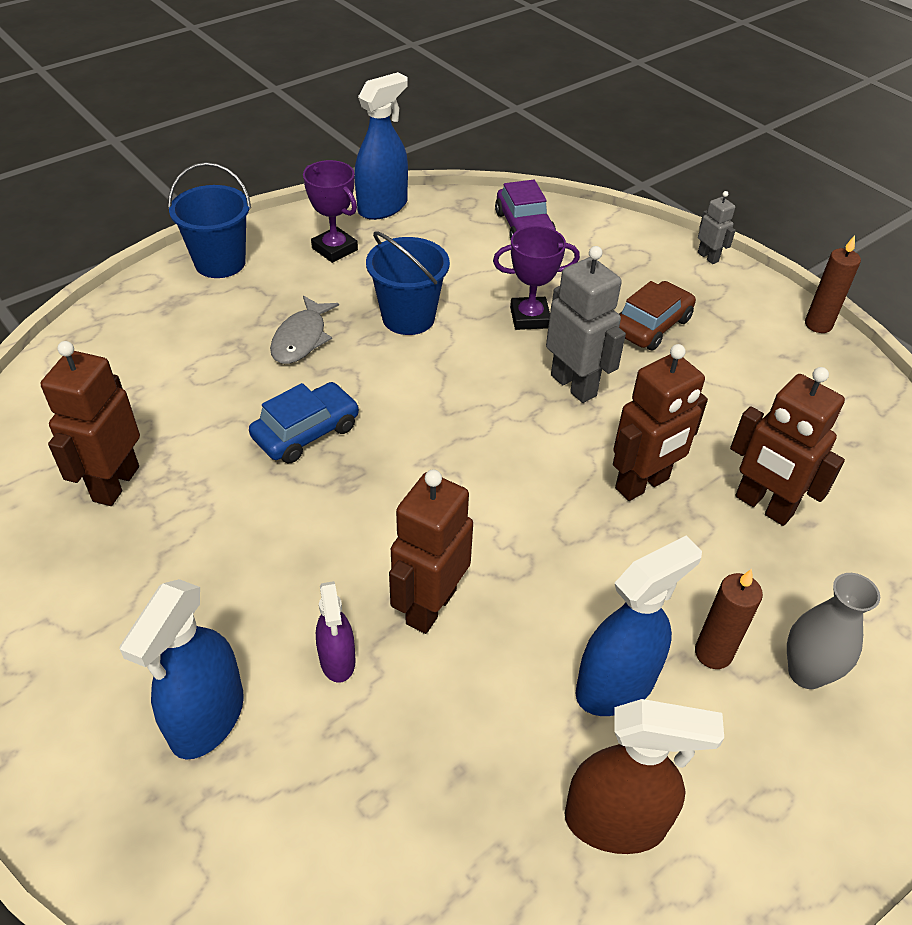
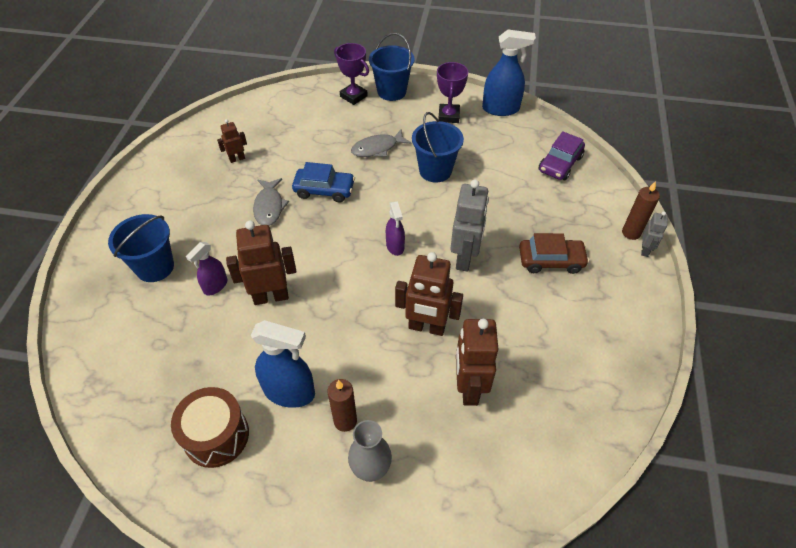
camera: 50 degrees right, 5 degrees up
(115, 483) = (237, 159): brown robot -> brown robot, size x0.53
(207, 718) = (155, 267): blue spray bottle -> blue bucket
(261, 506) = (269, 207): none -> grey fish
(486, 430) = (395, 246): none -> purple spray bottle
(530, 317) = (492, 211): purple trophy -> purple trophy (353, 96)
(615, 822) = (216, 436): brown spray bottle -> brown drum
(818, 324) = (655, 334): brown candle -> brown candle (631, 233)

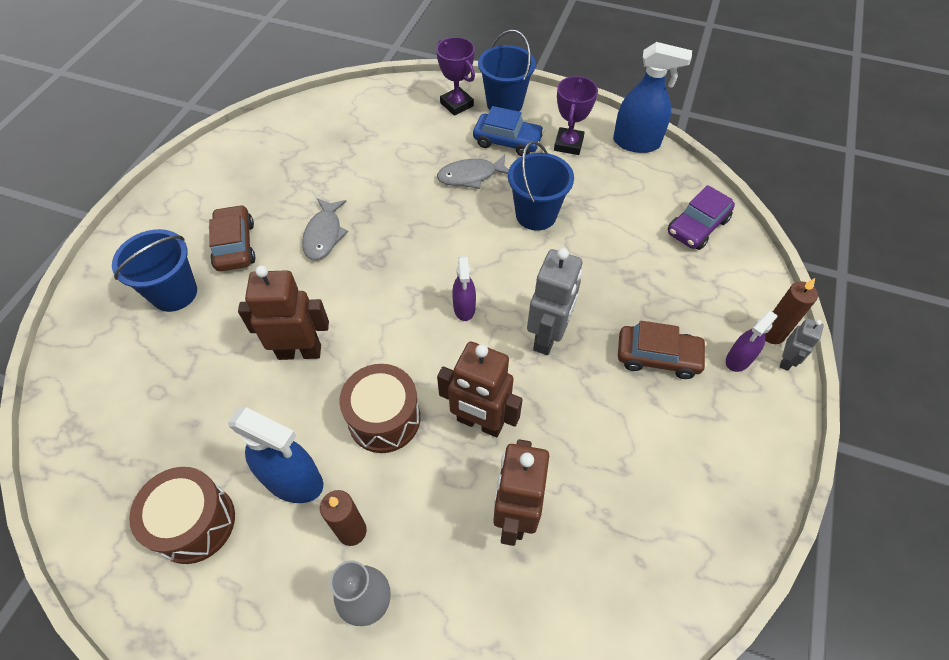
camera: 10 degrees right, 5 degrees up
(197, 224) = (235, 245): none -> brown car
(215, 286) = (238, 327): purple spray bottle -> purple spray bottle (738, 359)
(237, 159) = (300, 168): brown robot -> none
(324, 190) = (394, 222): blue car -> blue car (507, 141)
(351, 336) = (384, 418): none -> brown drum

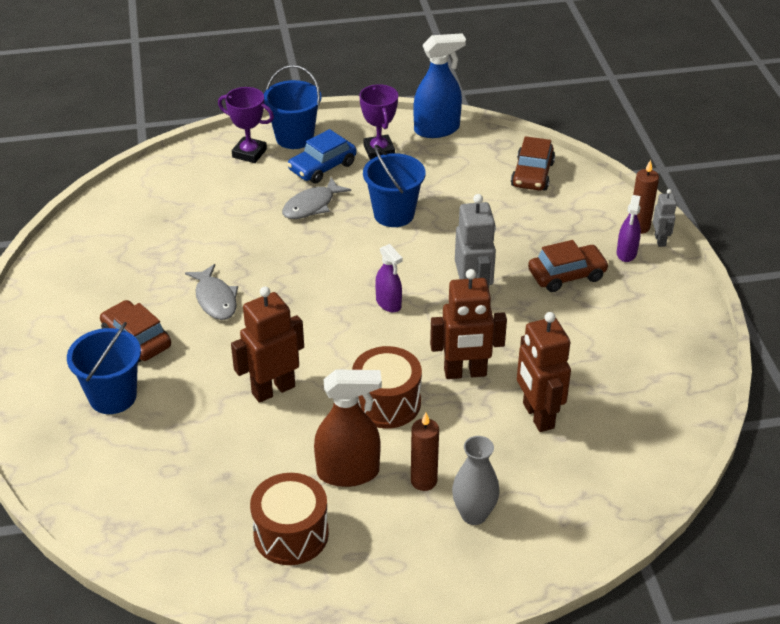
camera: 30 degrees left, 15 degrees down
(294, 480) = (348, 472): blue spray bottle -> brown spray bottle
(507, 141) = (322, 167): blue car -> blue car turned 150 degrees clockwise
(697, 226) = (532, 174): purple car -> brown car

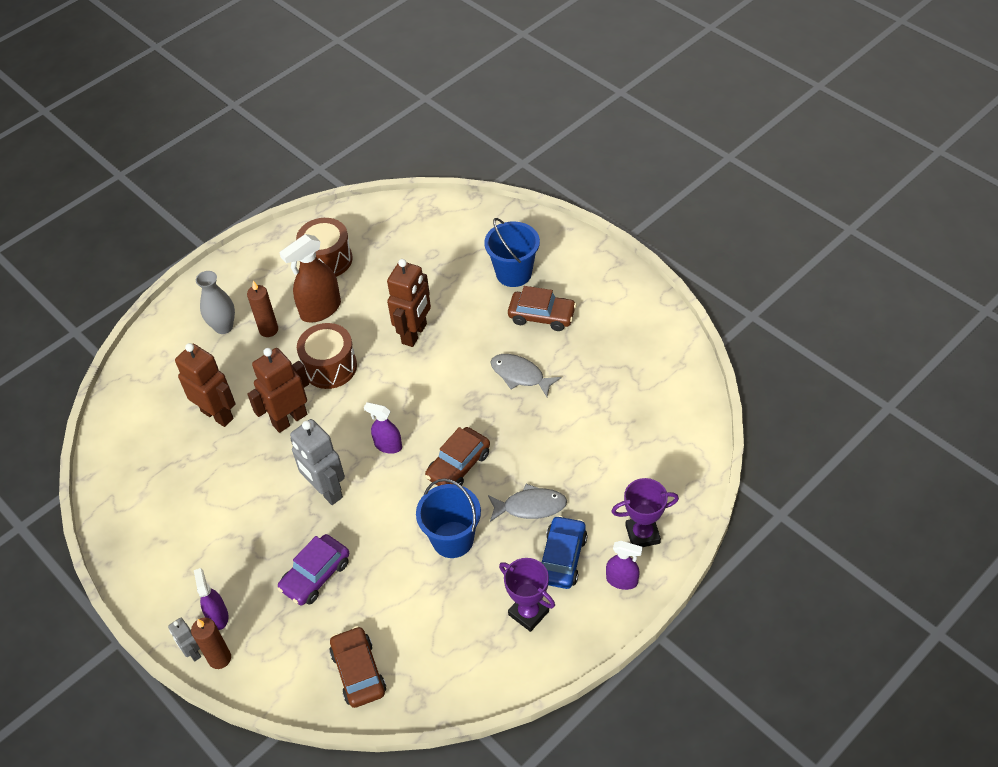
camera: 150 degrees right, 10 degrees up
(294, 137) = (622, 580): blue bucket -> purple spray bottle
(312, 205) = (530, 506): grey fish -> grey fish turned 75 degrees clockwise
(437, 129) = (496, 682): blue spray bottle -> none
(525, 242) = (316, 575): none -> purple car
(567, 275) = (259, 558): brown car -> brown car (458, 465)

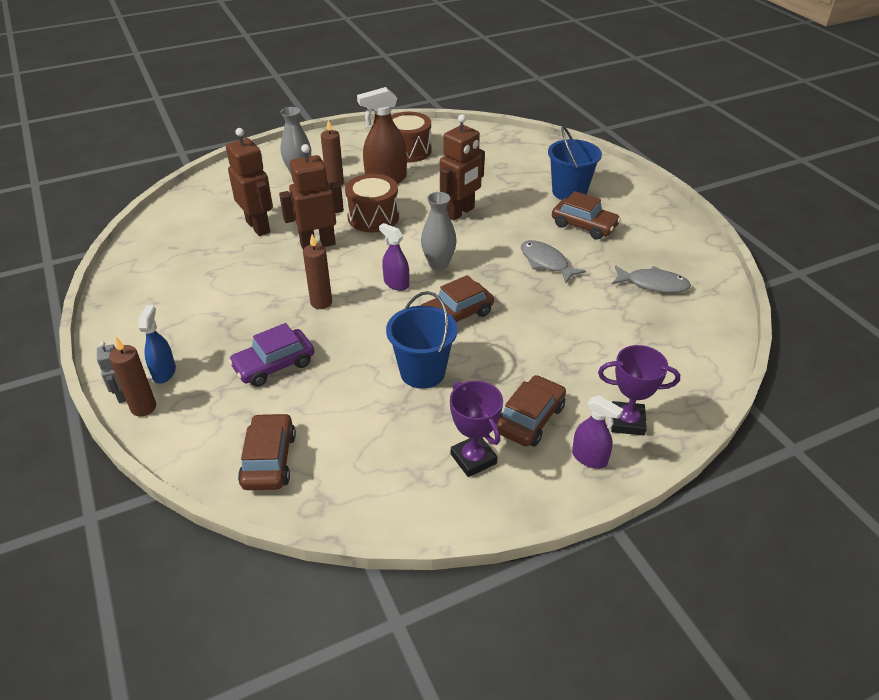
camera: 15 degrees right, 10 degrees down
(218, 616) = (164, 372): purple spray bottle -> blue spray bottle
(326, 491) = (321, 302): grey robot -> brown candle
(419, 409) = (438, 264): none -> grey vase
(530, 506) = (514, 366): grey fish -> grey fish (653, 284)
(562, 558) = (530, 419): blue car -> brown car

